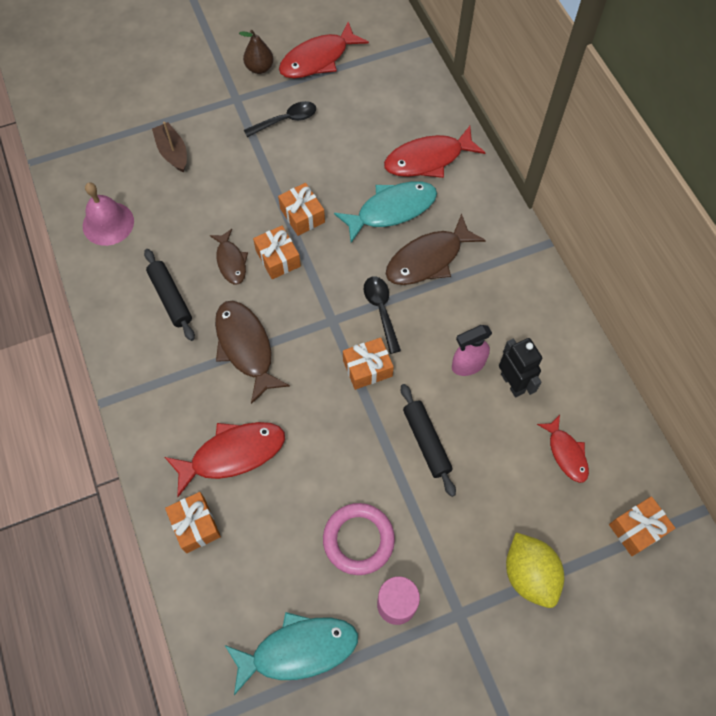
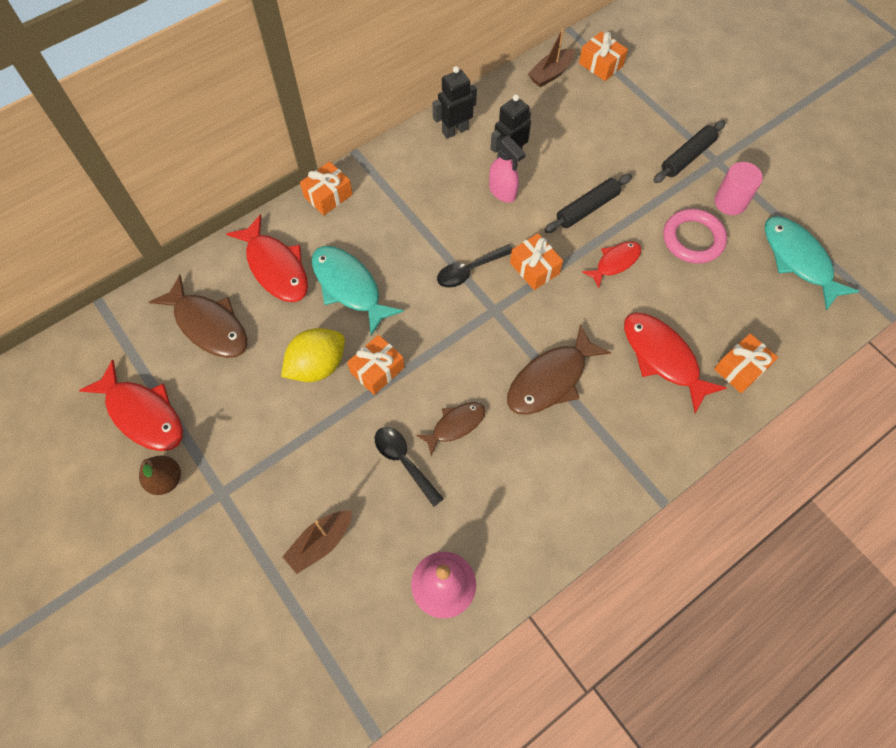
camera: 105 degrees left, 0 degrees up
(170, 298) = (519, 474): black rolling pin -> black rolling pin (687, 157)
(278, 258) = (438, 379): orange gift -> orange gift (328, 195)
(286, 120) = (246, 424): black spoon -> black spoon (404, 461)
(428, 259) = (400, 243): brown fish -> brown fish (208, 325)
(529, 574) = (666, 123): yellow lemon -> yellow lemon (317, 365)
(559, 340) = (455, 130): none -> black robot
(566, 453) = (558, 113): red fish -> red fish (615, 262)
(630, 464) = (551, 73): none -> brown boat

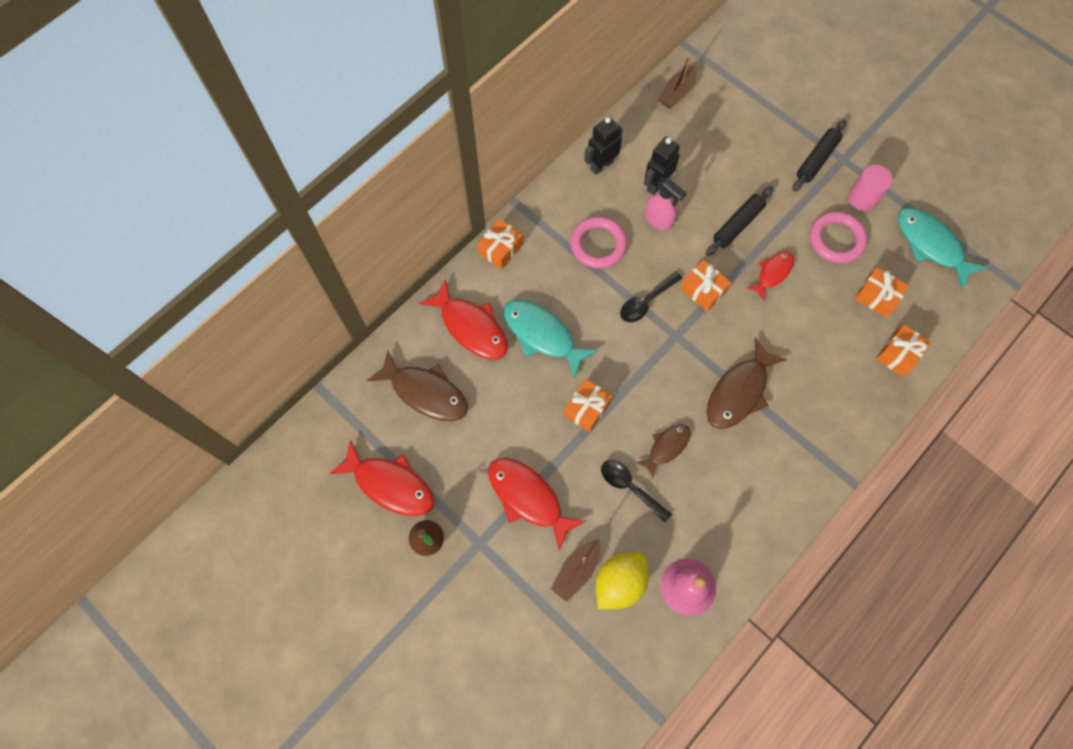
camera: 10 degrees left, 5 degrees up
(317, 365) = (533, 413): yellow lemon -> yellow lemon (619, 582)
(432, 206) = (598, 245): none -> pink ring
(601, 64) = (721, 77): orange gift -> orange gift (876, 297)
(663, 358) = (831, 356): red fish -> red fish (528, 498)

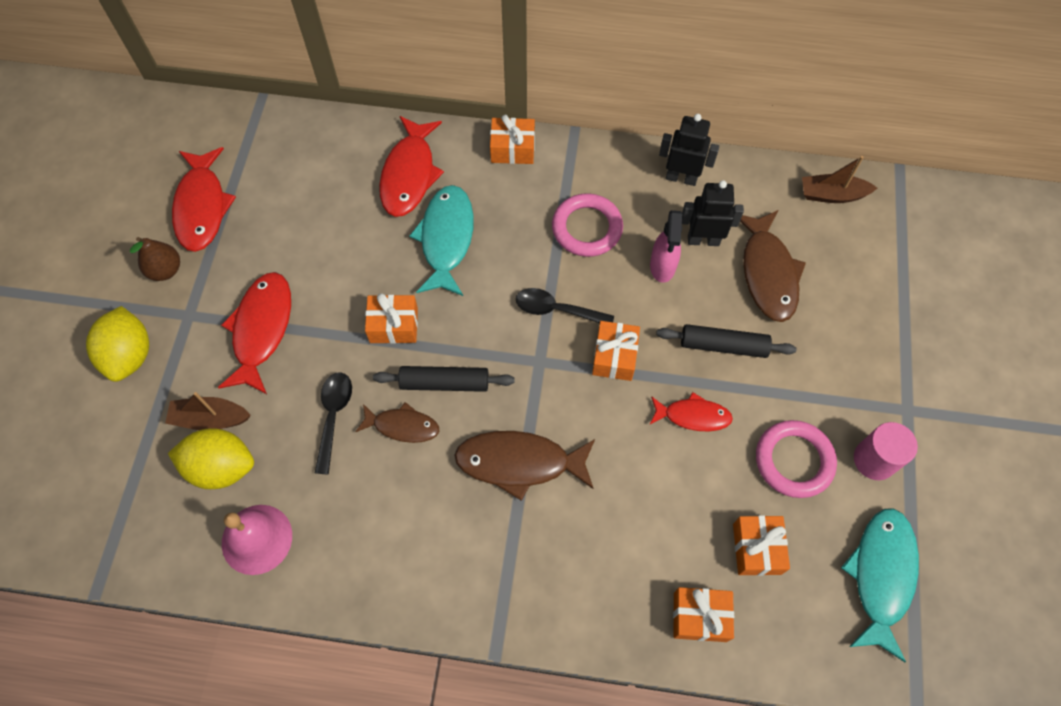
camera: 55 degrees right, 5 degrees down
(425, 392) = (314, 179): brown fish -> brown fish (768, 273)
(484, 602) = (130, 355): none -> yellow lemon
(817, 160) = (880, 381): black rolling pin -> black rolling pin (444, 383)

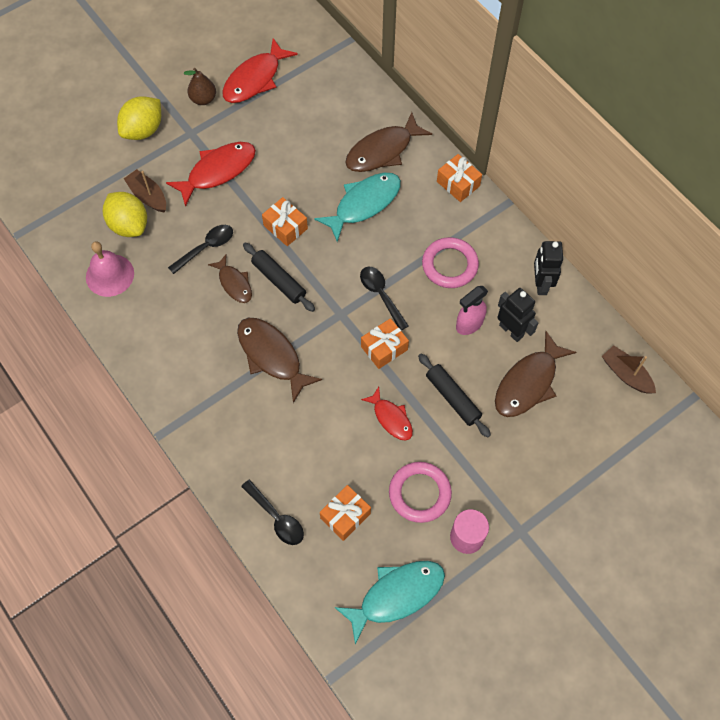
camera: 45 degrees right, 0 degrees up
(409, 174) = (383, 151): red fish -> brown fish
(681, 178) = (541, 284): black robot -> black robot turned 150 degrees counterclockwise
(700, 617) = (277, 518): orange gift -> black spoon

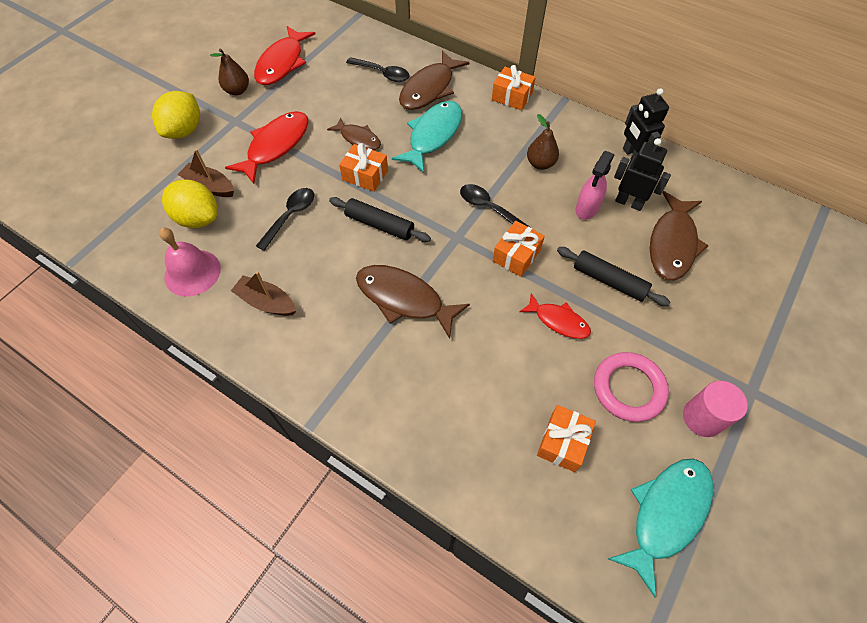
camera: 20 degrees left, 5 degrees down
(234, 283) = (333, 241): brown fish -> brown fish (358, 138)
(277, 518) = (487, 473): black spoon -> black spoon (382, 74)
(449, 265) = (540, 164): pink ring -> brown pear
(626, 374) = (754, 208): brown boat -> brown boat (267, 302)

